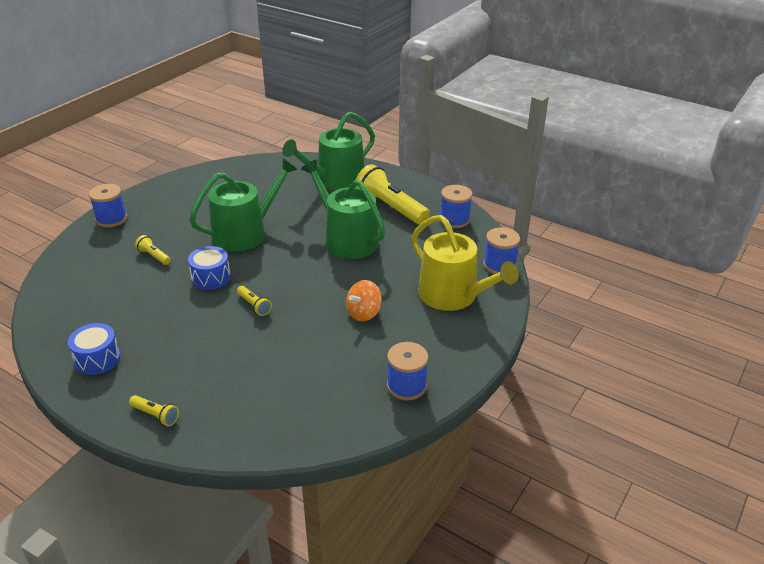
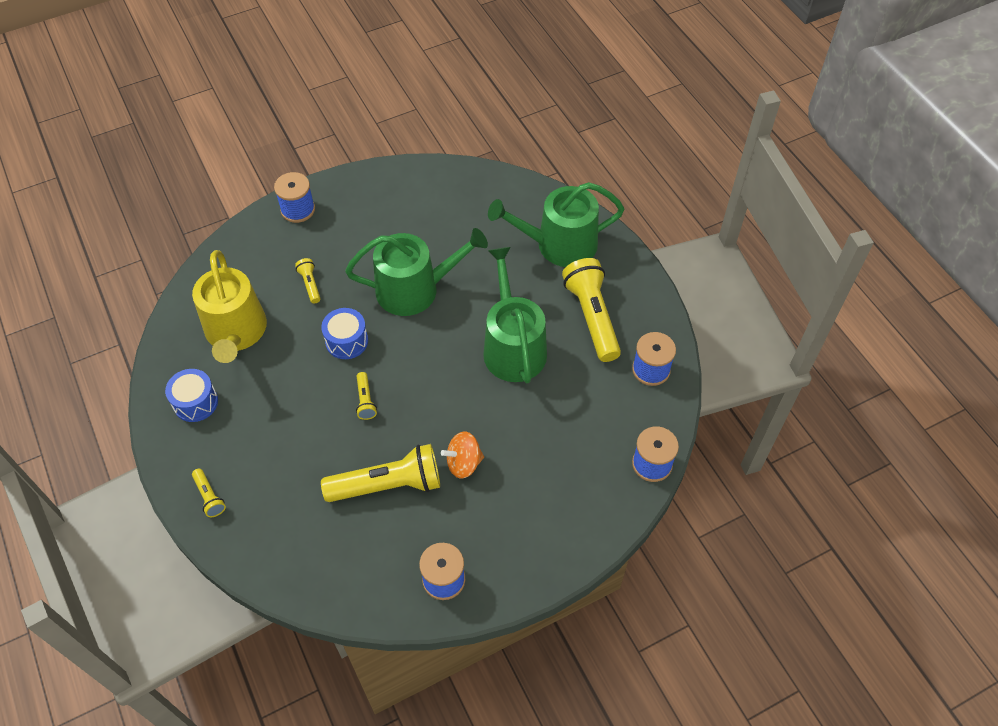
camera: 30 degrees right, 20 degrees up
(313, 348) = (388, 485): none -> yellow flashlight
(453, 296) = (570, 484): yellow watering can -> yellow watering can (236, 333)

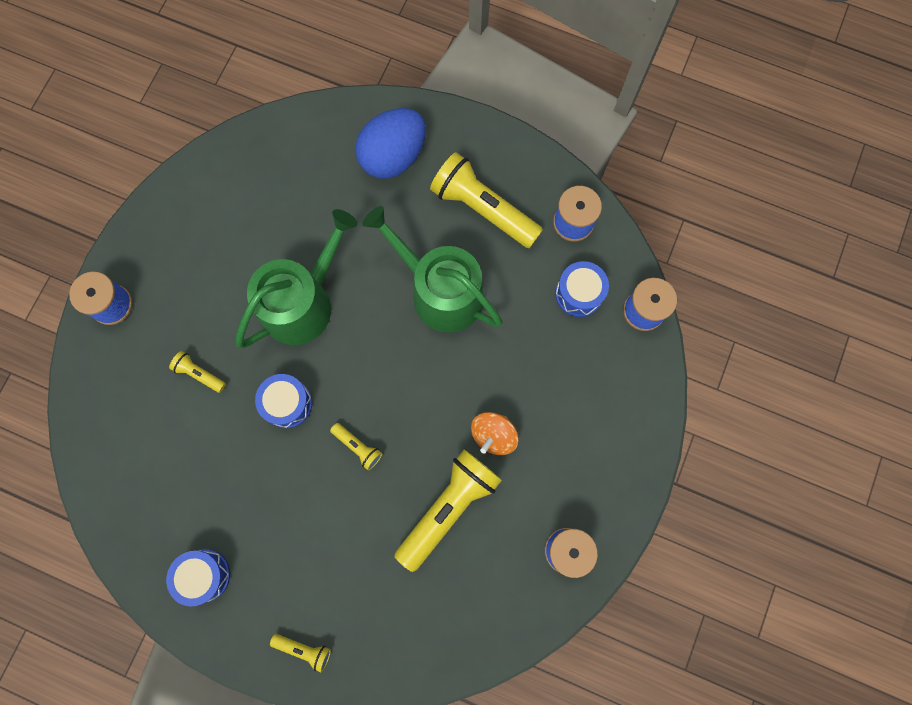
camera: 40 degrees left, 20 degrees up
(236, 333) = (175, 478): yellow watering can -> none
(559, 245) = (393, 156): green watering can -> blue egg
(612, 418) = (579, 294): none -> blue drum

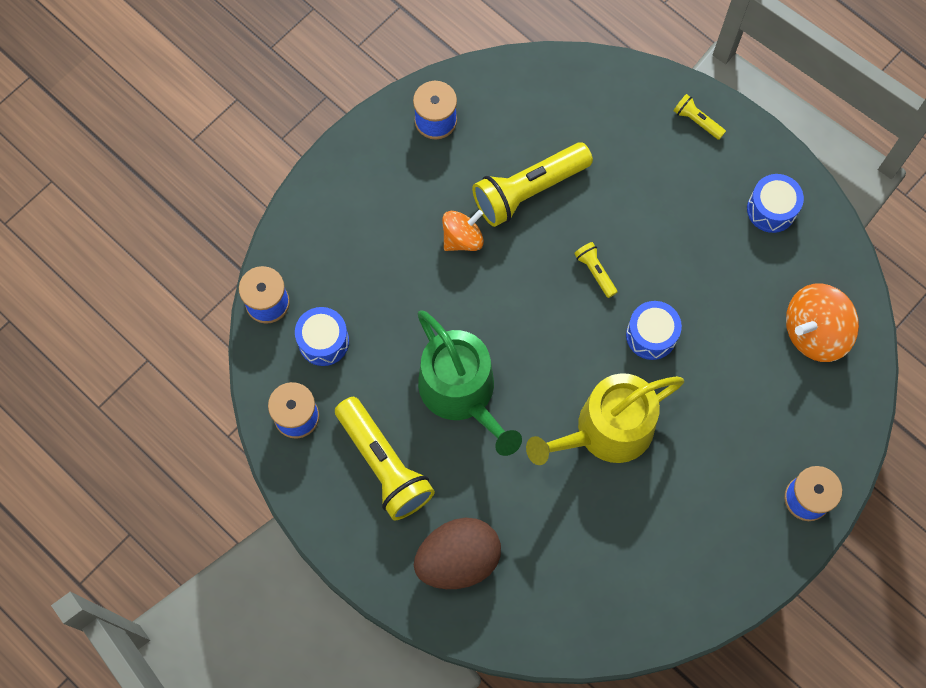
camera: 160 degrees left, 5 degrees down
(135, 461) = (814, 332): none -> orange spinning top
(199, 374) = (731, 394): yellow flashlight -> none
(303, 302) = (606, 431): green watering can -> yellow watering can
(393, 156) = (458, 559): blue egg -> brown egg

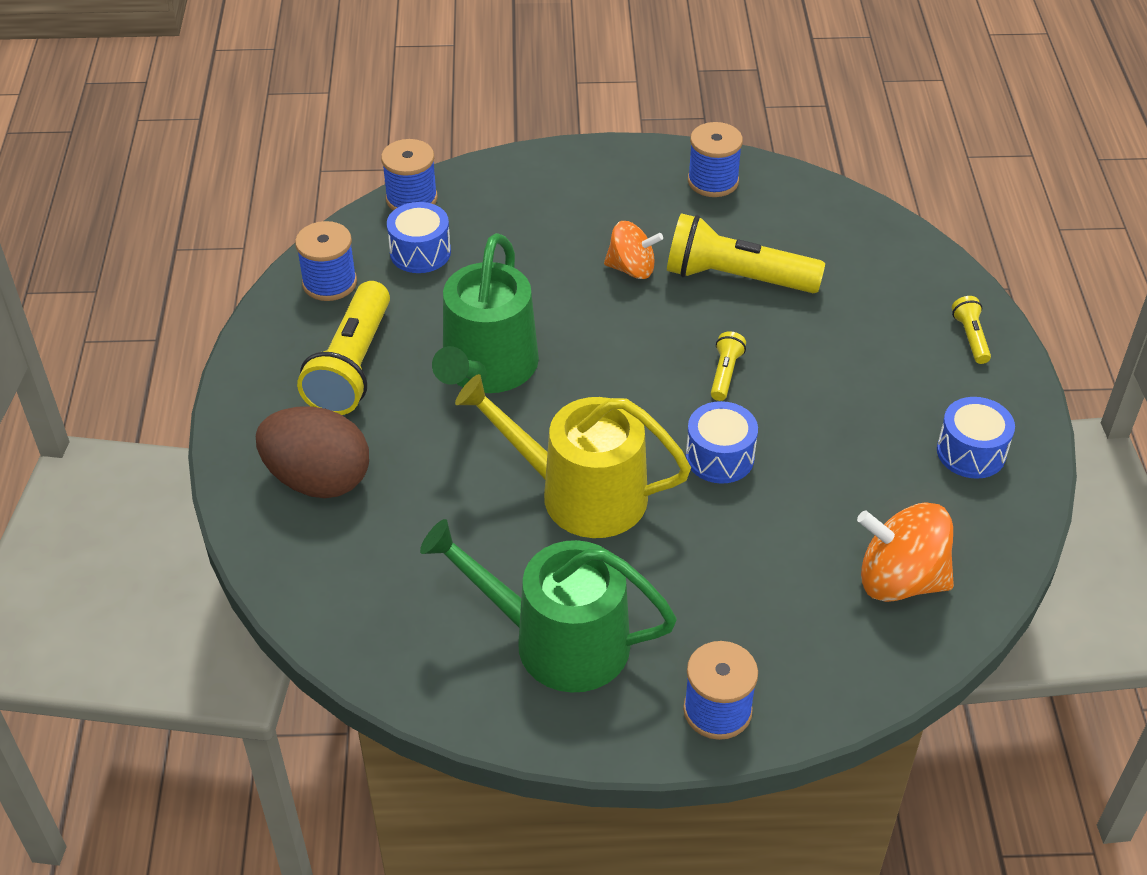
camera: 45 degrees right, 25 degrees down
(692, 535) = (557, 641): none -> green watering can

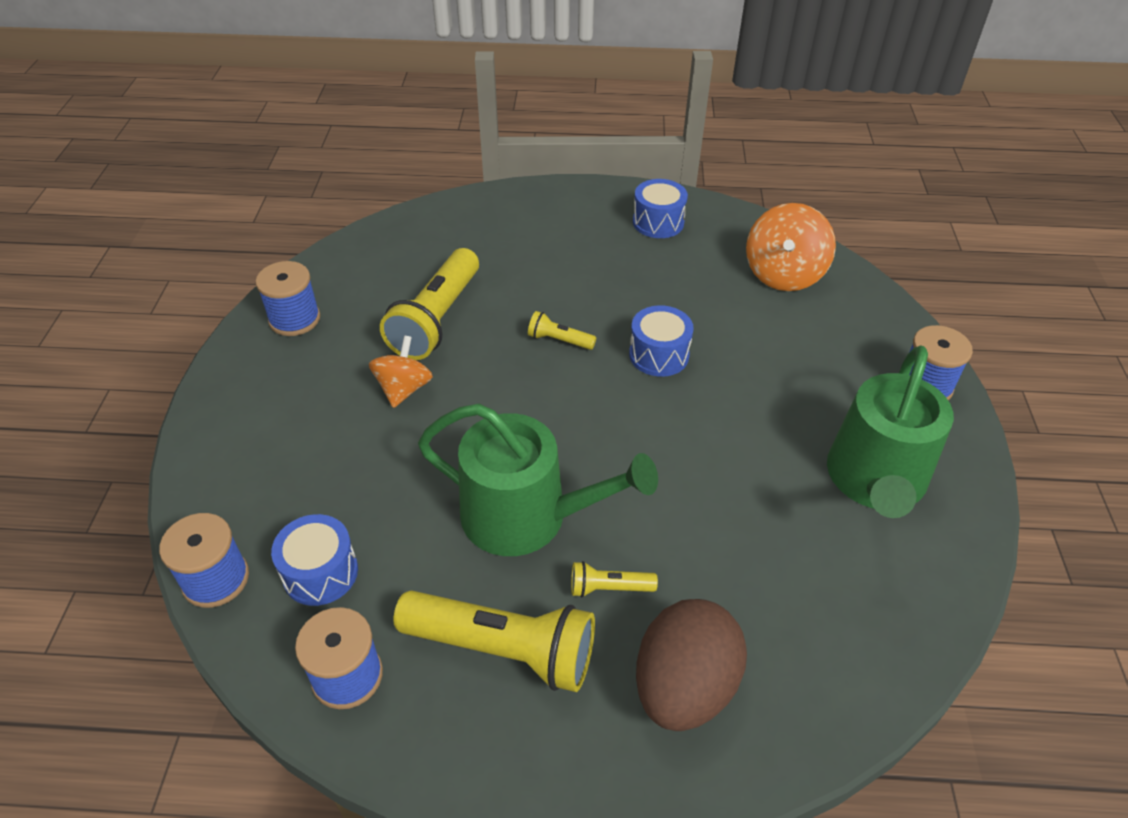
camera: 85 degrees left, 0 degrees up
(580, 494) = (702, 452): yellow watering can -> none
(970, 337) = (538, 203): yellow flashlight -> yellow flashlight (609, 588)

